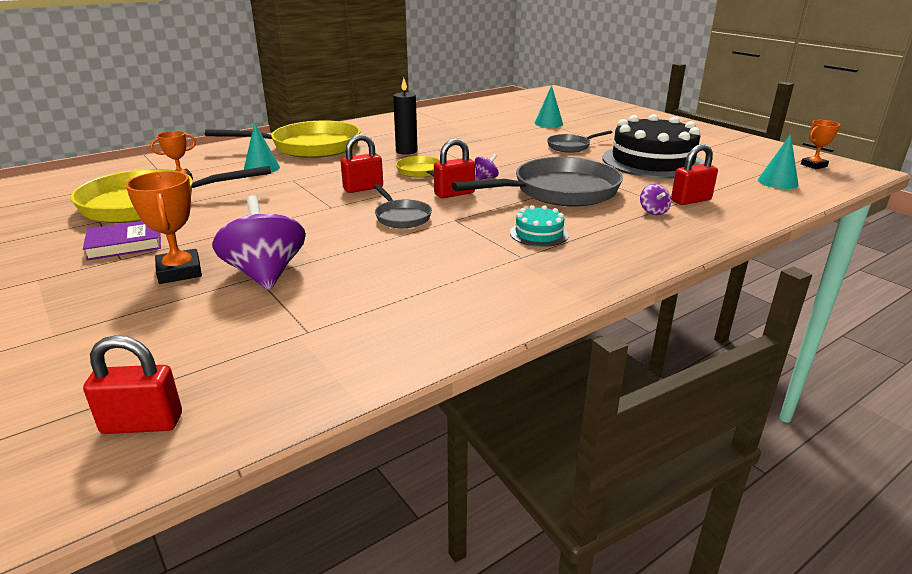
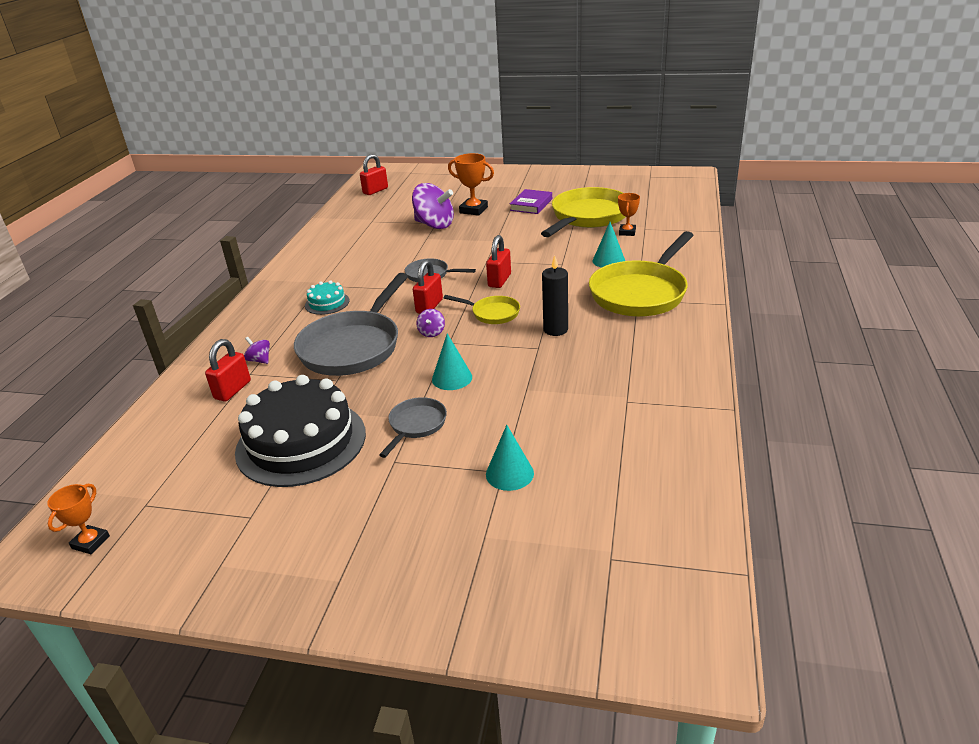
camera: 140 degrees right, 5 degrees up
(777, 182) = (145, 469): turquoise cone -> turquoise cone (452, 378)

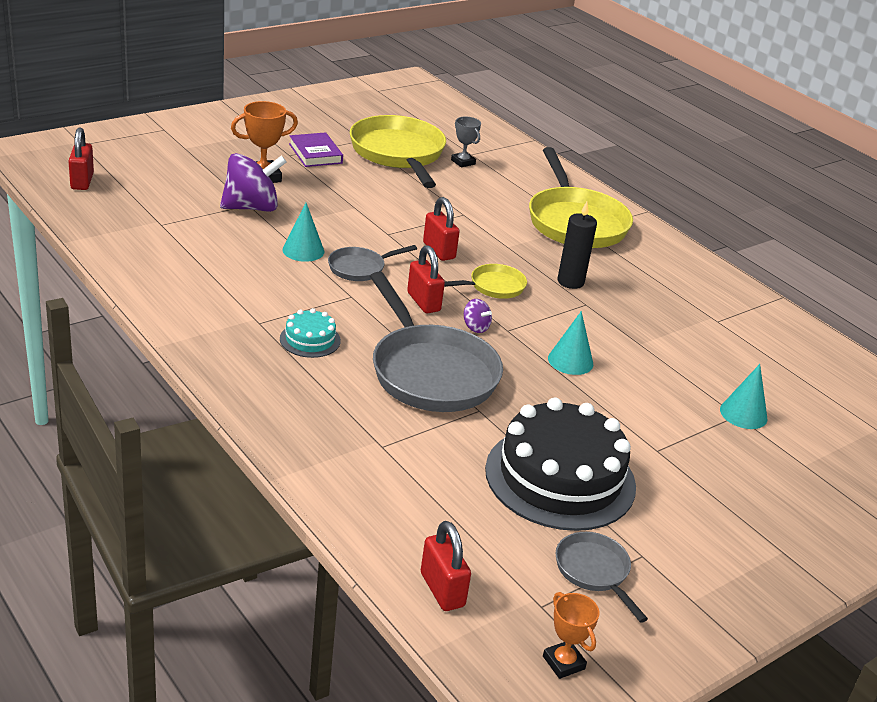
camera: 55 degrees left, 0 degrees up
(233, 390) = (400, 470): red padlock -> red padlock (442, 590)
(259, 360) = (364, 429): purple spinning top -> none
(416, 425) = (619, 414): grey pan -> grey pan (594, 572)
(608, 260) = (497, 198): turquoise cone -> turquoise cone (303, 250)
(627, 232) = (463, 162): orange trophy -> grey trophy

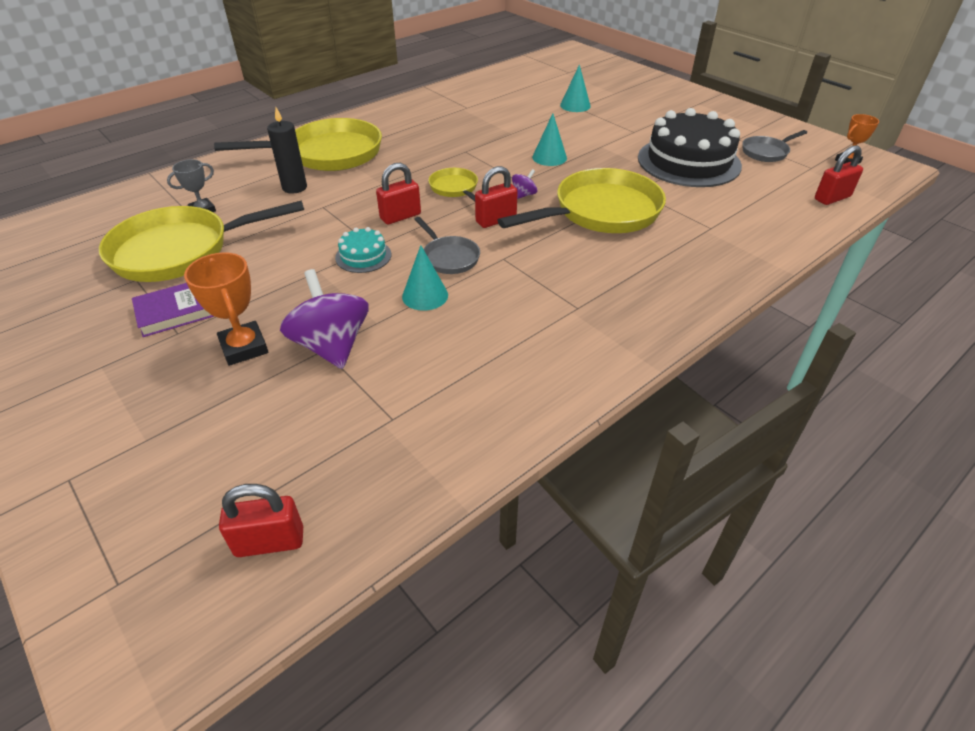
camera: 90 degrees left, 10 degrees up
(310, 340) = (589, 274): turquoise cake -> turquoise cake (363, 256)
(430, 372) = (600, 212): grey pan -> yellow pan
(570, 282) = (433, 156): black candle -> black candle (294, 187)

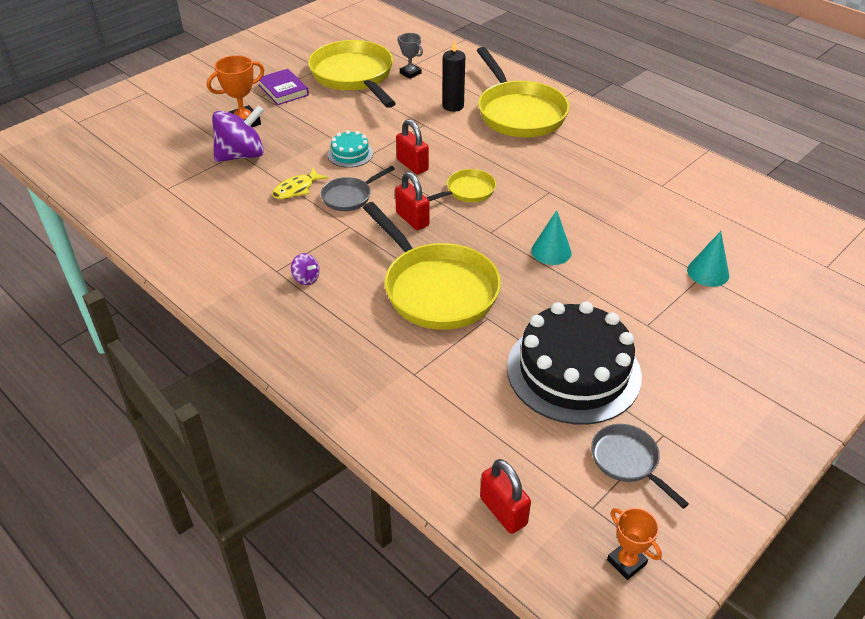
camera: 85 degrees right, 0 degrees up
(269, 542) = (86, 159): red padlock -> none
(425, 295) = (296, 189): turquoise cone -> yellow fish
(524, 195) = (463, 235): purple spinning top -> purple spinning top (306, 278)

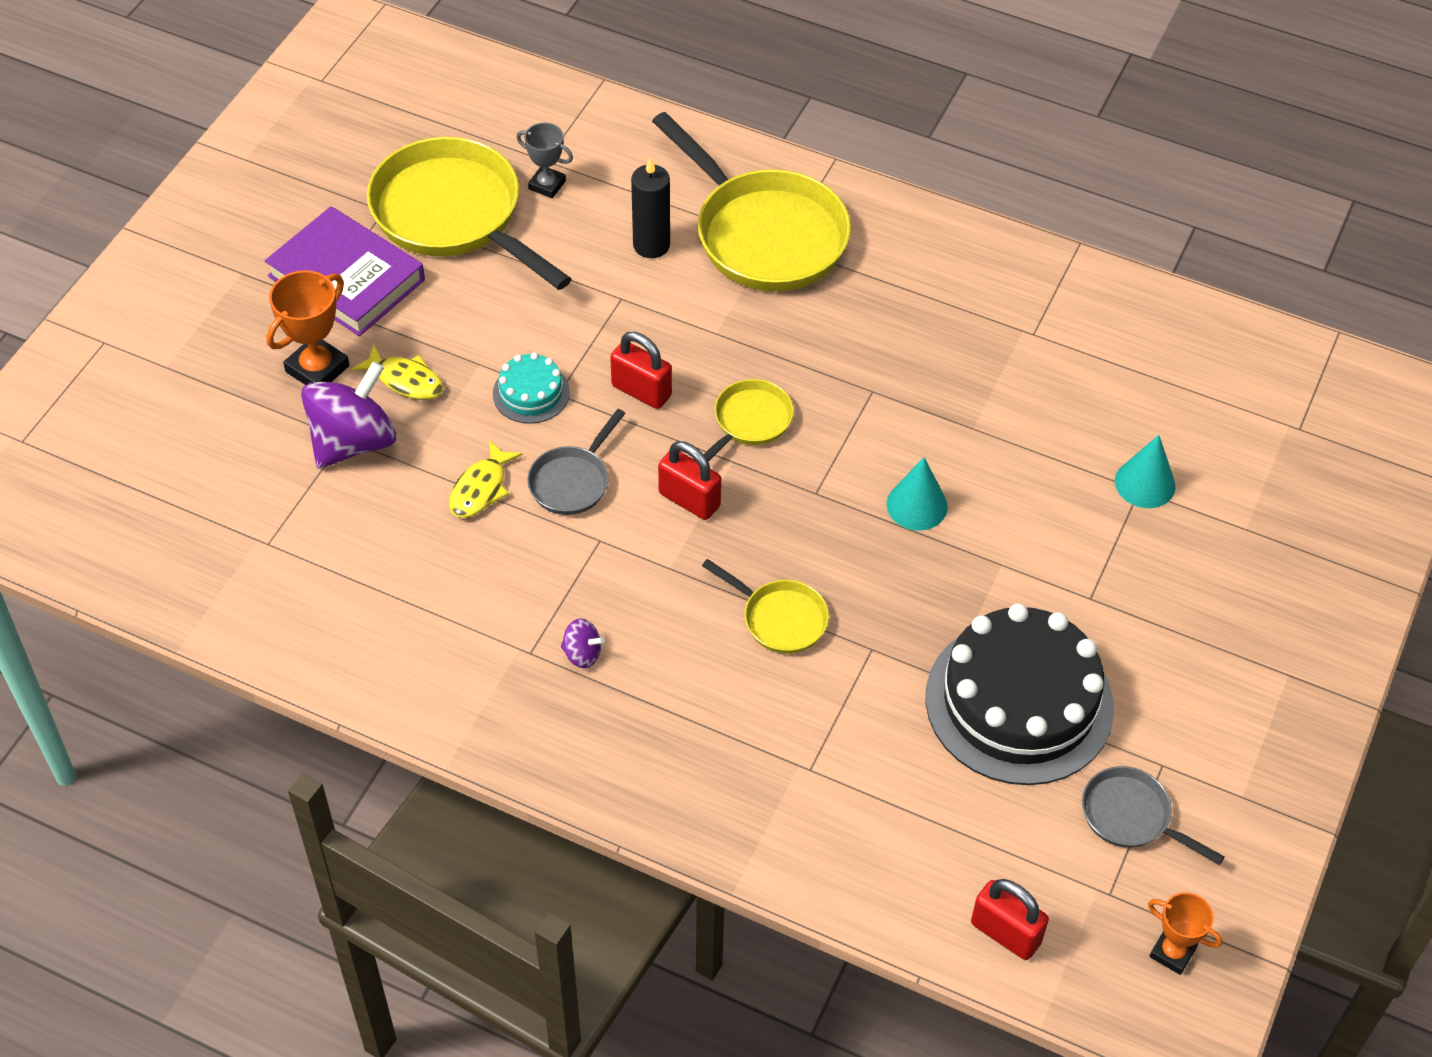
camera: 20 degrees left, 10 degrees up
(283, 90) = (346, 278): purple book -> purple book, size x1.56
(286, 135) = (405, 380): none -> yellow fish
(436, 288) = (779, 618): yellow pan -> yellow pan, size x0.49

